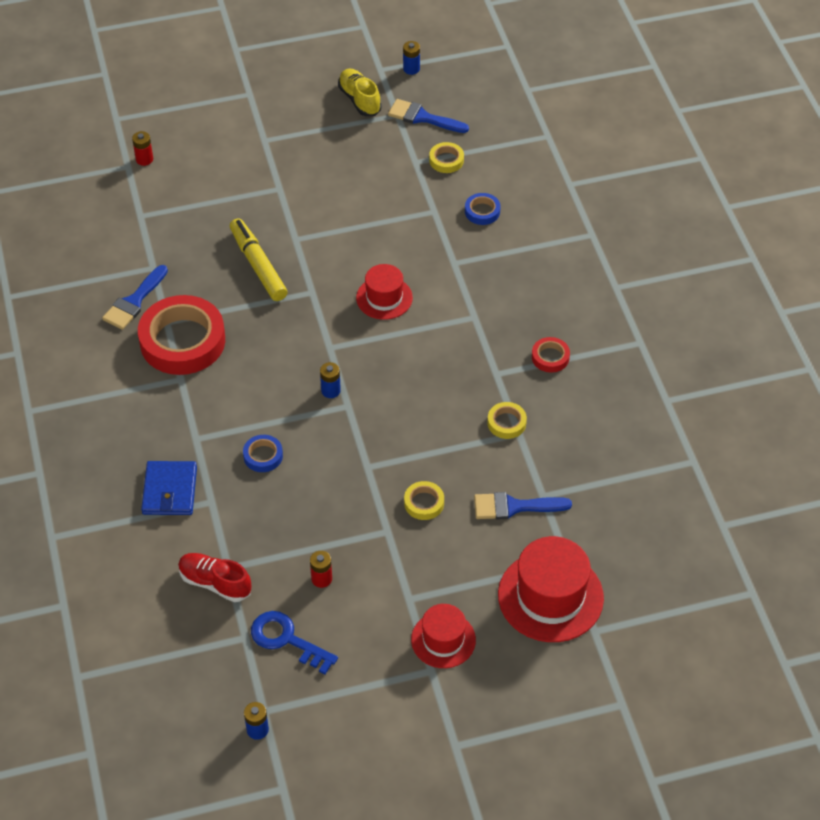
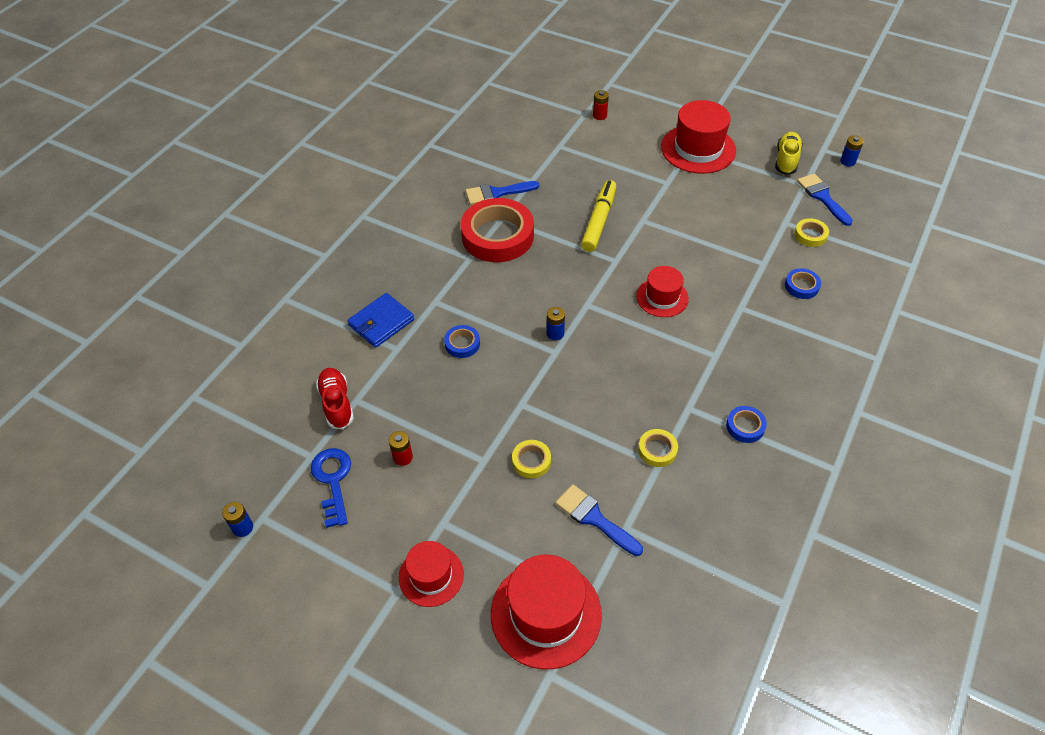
camera: 45 degrees right, 0 degrees up
(272, 137) = (698, 149): none -> red hat
(550, 357) = (745, 426): red tape -> blue tape

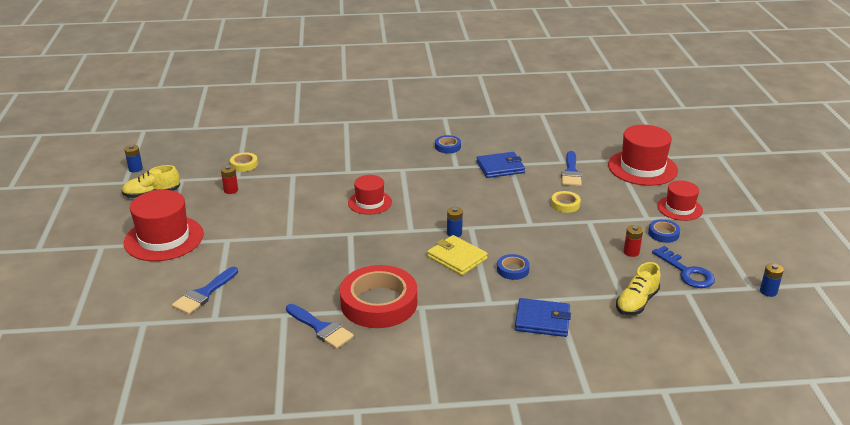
camera: 125 degrees left, 20 degrees down
(333, 481) = (687, 272): blue key -> blue key turned 75 degrees counterclockwise
(337, 403) = (636, 302): red shoe -> yellow shoe
(514, 314) = (457, 258): none -> yellow wallet
(598, 221) = (310, 257): yellow marker -> none
(599, 115) = (141, 312): red battery -> red battery (231, 190)
(657, 450) = (500, 167): yellow tape -> blue wallet
(801, 286) = (304, 156): blue tape -> blue tape (663, 234)
(822, 197) = (192, 169): blue brush -> blue brush (204, 294)

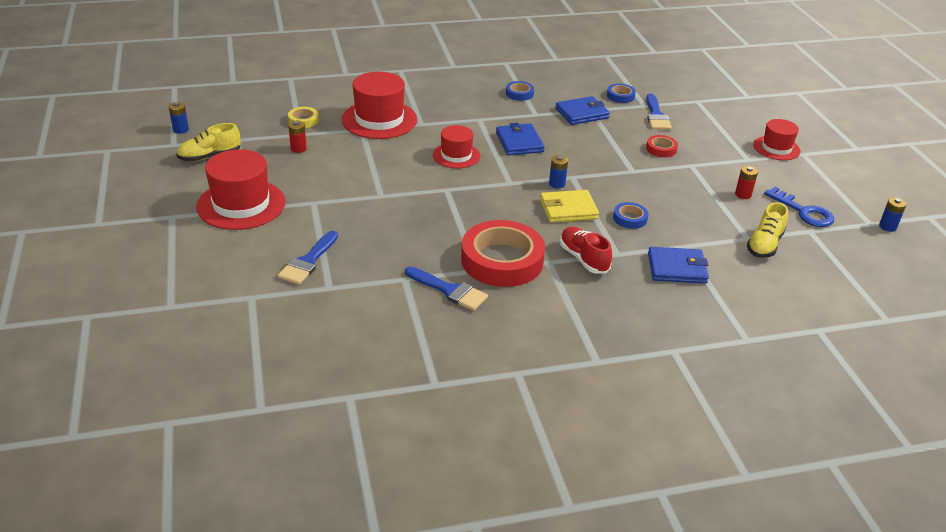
camera: 10 degrees left, 5 degrees up
(432, 192) = (519, 142): none -> blue wallet
(455, 306) = (583, 259): none -> red shoe
(457, 258) = (568, 209): yellow wallet -> yellow wallet turned 45 degrees counterclockwise
(565, 204) = (661, 149): yellow tape -> red tape
(642, 168) = (726, 108): red hat -> red hat (379, 120)
(663, 234) = (768, 174): blue tape -> blue tape (620, 96)

